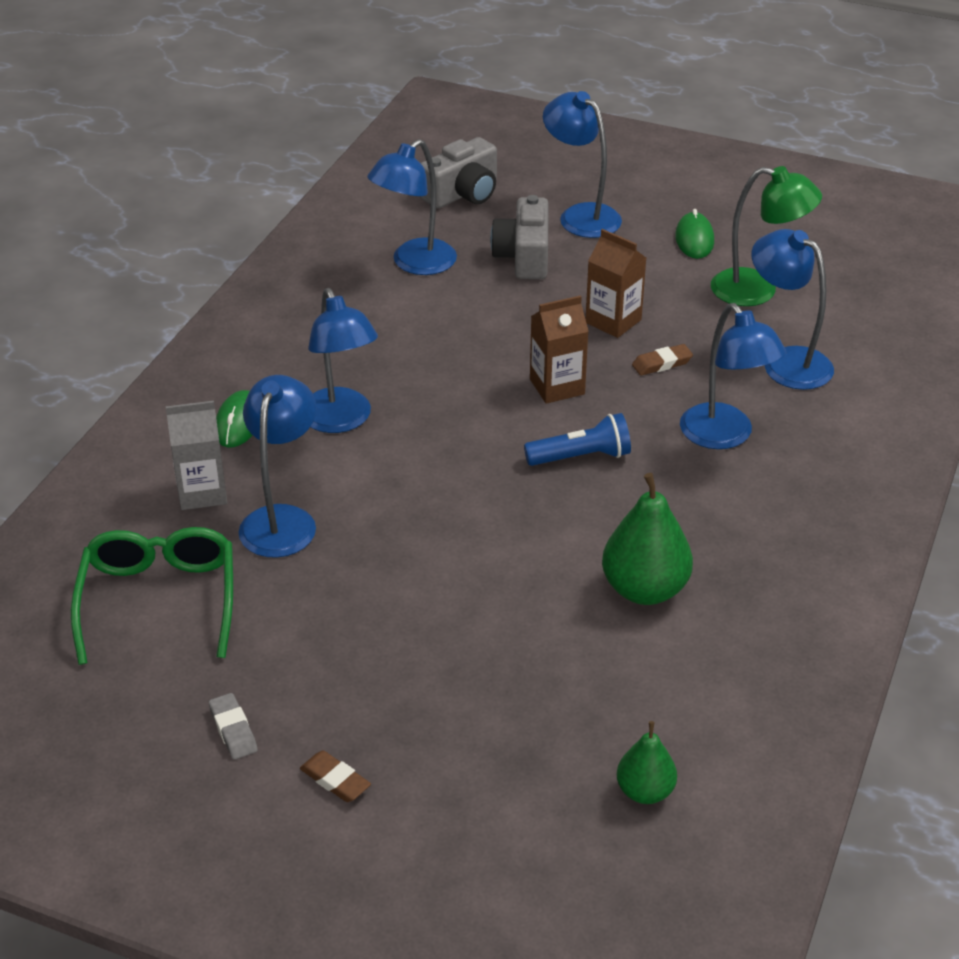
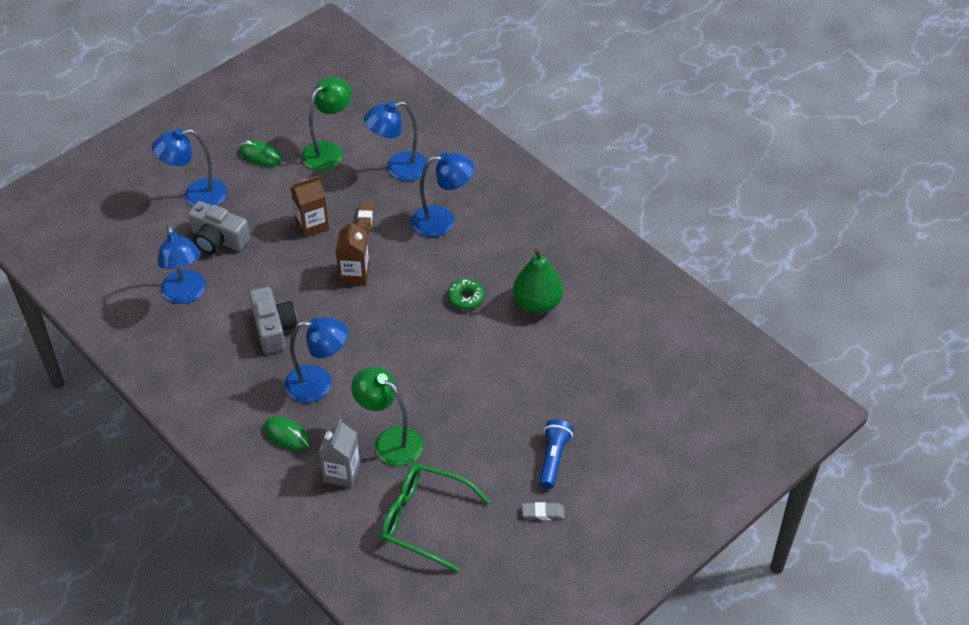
camera: 65 degrees left, 10 degrees up
(282, 519) = (390, 441): blue lamp -> green lamp
(335, 780) = (600, 479): brown eraser -> none
(463, 193) = (126, 242): grey camera -> grey camera (274, 328)
(581, 457) = (421, 287): blue flashlight -> blue flashlight (553, 458)
(596, 508) = (466, 298): none -> green donut
(645, 791) = (667, 359): green pear -> none

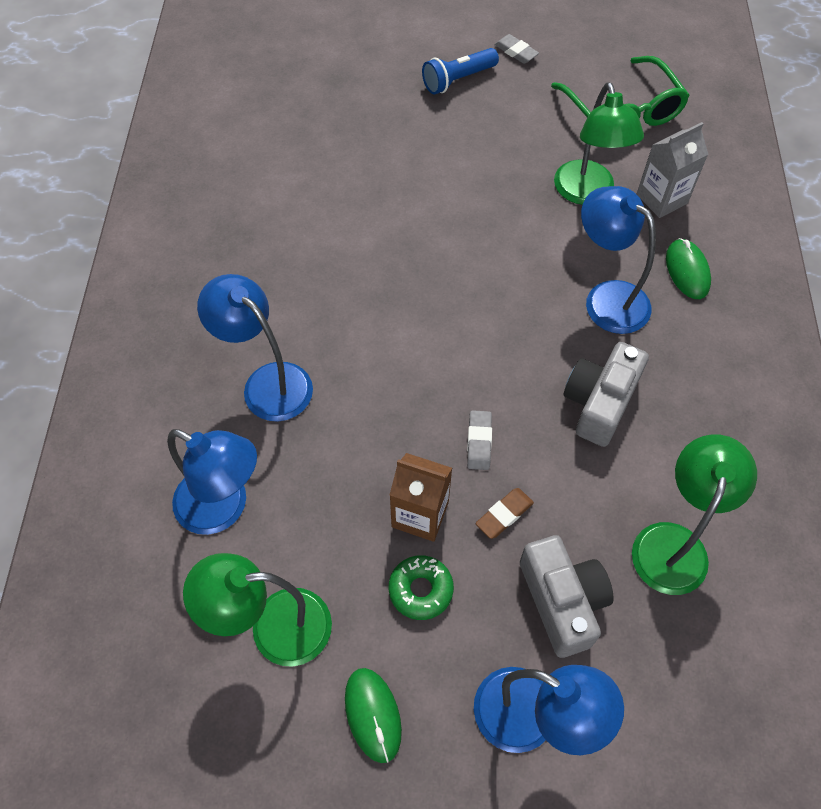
camera: 135 degrees left, 10 degrees up
(186, 294) = (673, 543): blue lamp -> green lamp
(315, 269) = (479, 442): none -> grey eraser
(354, 274) = (440, 398): brown carton -> none
(365, 220) = (350, 463): brown eraser -> brown eraser (504, 515)
(466, 298) = (356, 271): green donut -> green donut (420, 590)
(537, 303) = (296, 211): green pear -> none

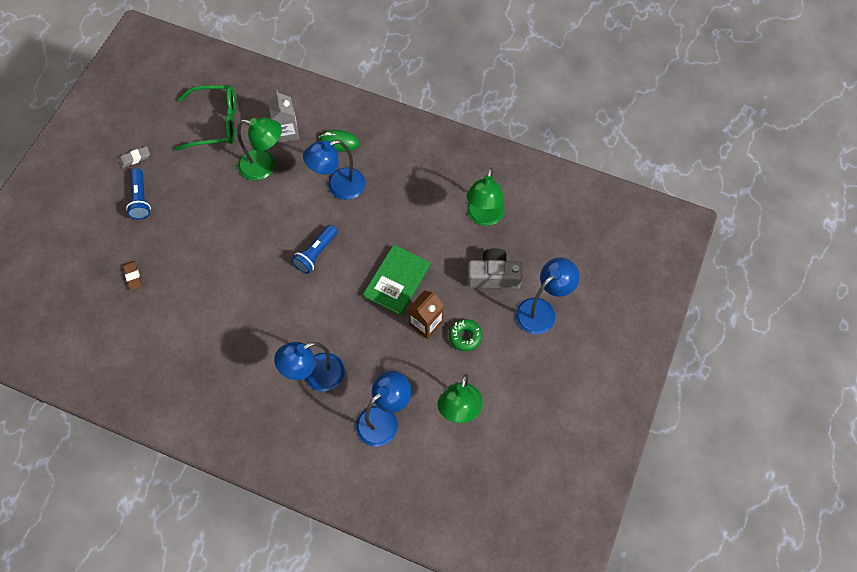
camera: 70 degrees left, 5 degrees up
(373, 714) = (517, 378): green mouse -> none
(474, 309) = (316, 253): none -> blue flashlight
(479, 442) = (397, 281): grey eraser -> green book
(504, 515) = (441, 284): brown eraser -> brown eraser (133, 276)
(599, 402) = (398, 216): grey camera -> none
(673, 543) = (483, 217): green lamp -> green lamp turned 120 degrees counterclockwise

